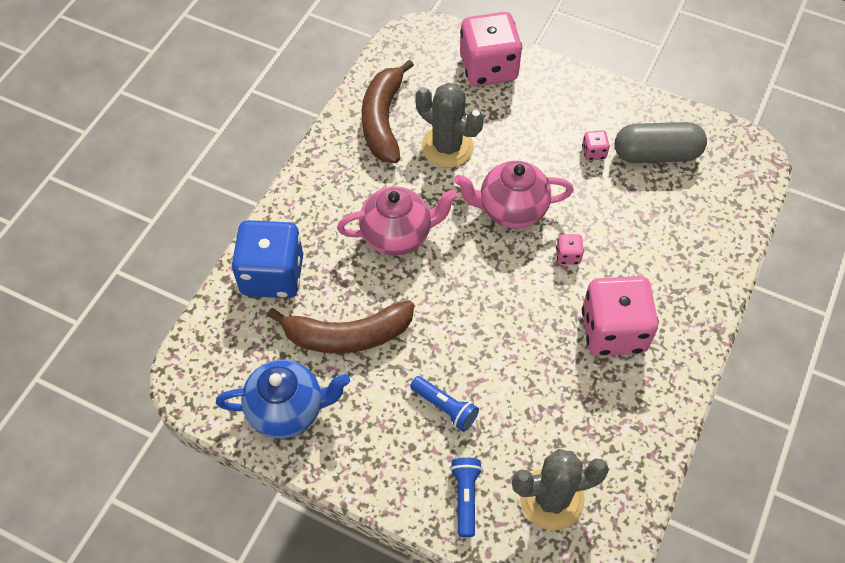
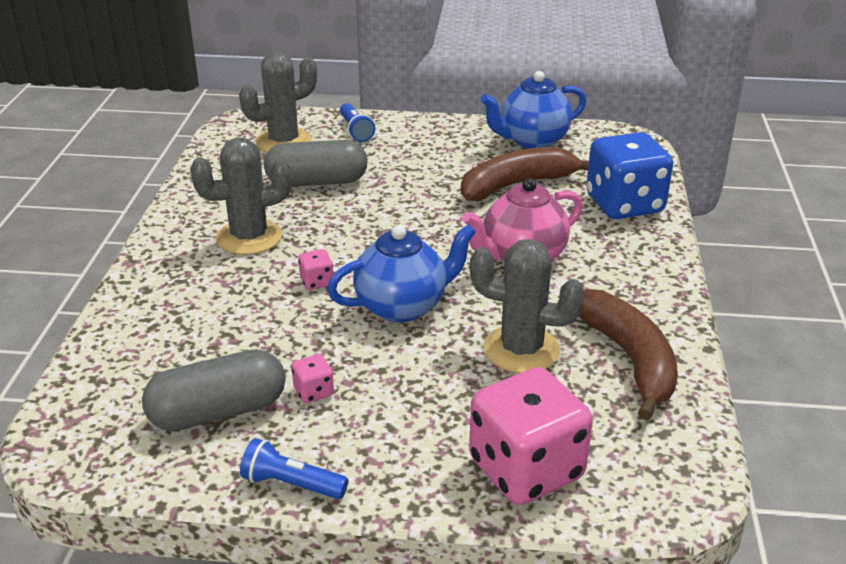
camera: 160 degrees right, 25 degrees down
(445, 407) = (397, 165): blue flashlight -> blue flashlight (291, 484)
(511, 210) = (402, 306): pink teapot -> blue teapot
(534, 402) = (317, 182): none -> grey capsule
(613, 331) = (249, 237): pink dice -> grey cactus

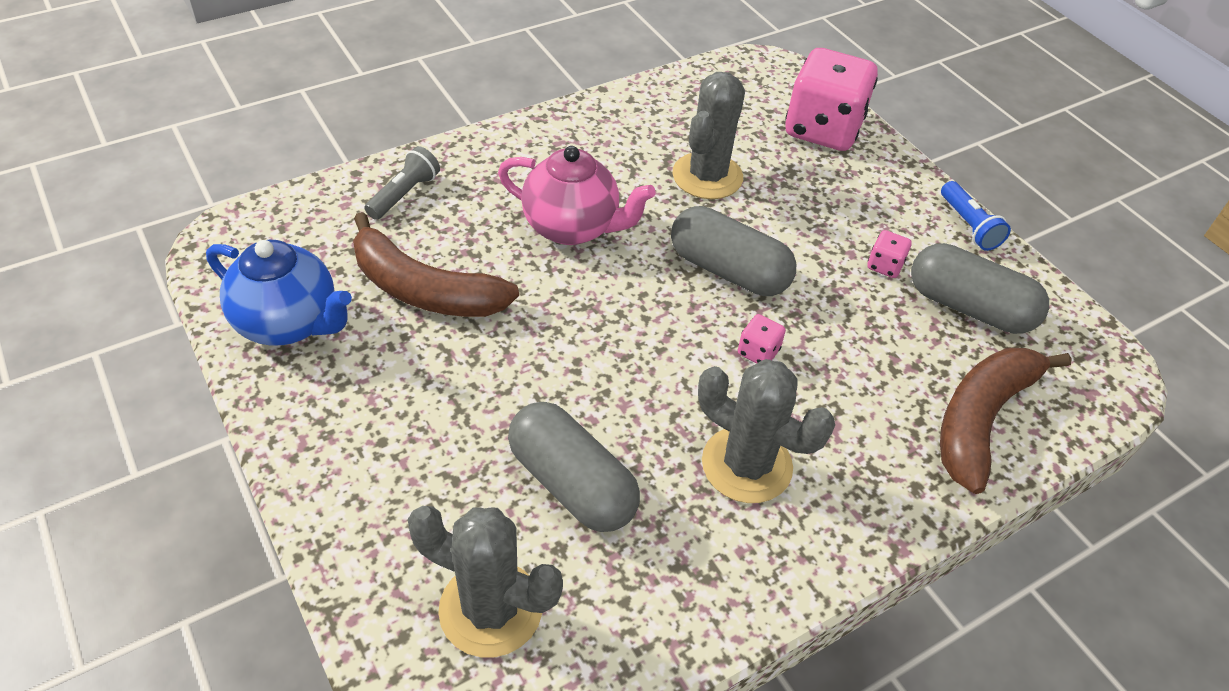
camera: 130 degrees left, 15 degrees up
(356, 131) = (388, 536): blue flashlight -> none
(402, 306) = (728, 270): blue teapot -> grey capsule
(521, 350) = (707, 176): grey cactus -> grey cactus turned 45 degrees clockwise
(624, 204) = (404, 194): blue dice -> grey flashlight
(629, 359) = (658, 120): brown banana -> brown banana (981, 419)

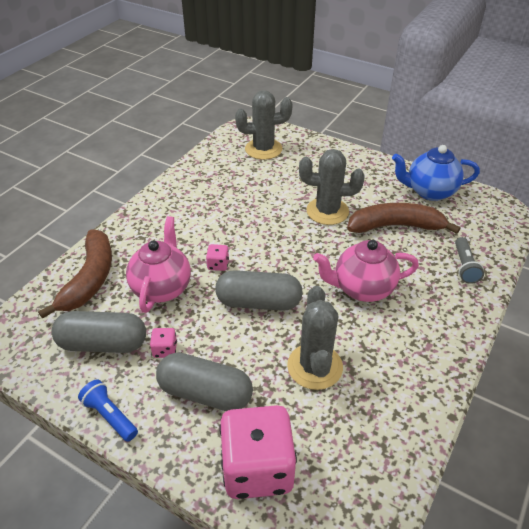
camera: 155 degrees right, 5 degrees down
(571, 484) = (265, 186): grey capsule -> grey capsule (205, 393)
(746, 465) = (199, 217): grey cactus -> grey cactus (327, 211)
(863, 352) = (162, 288): none -> pink teapot

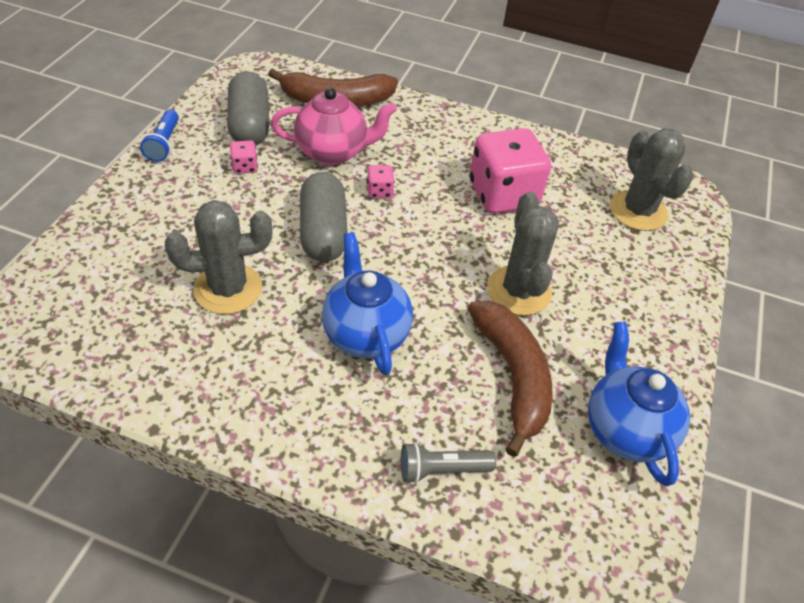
camera: 75 degrees right, 5 degrees up
(110, 416) = (164, 144): blue flashlight -> blue flashlight turned 150 degrees clockwise
(205, 393) = (190, 203): grey capsule -> none
(257, 468) = (99, 250): pink dice -> pink dice (503, 195)
(362, 288) = (365, 334): pink teapot -> blue teapot

